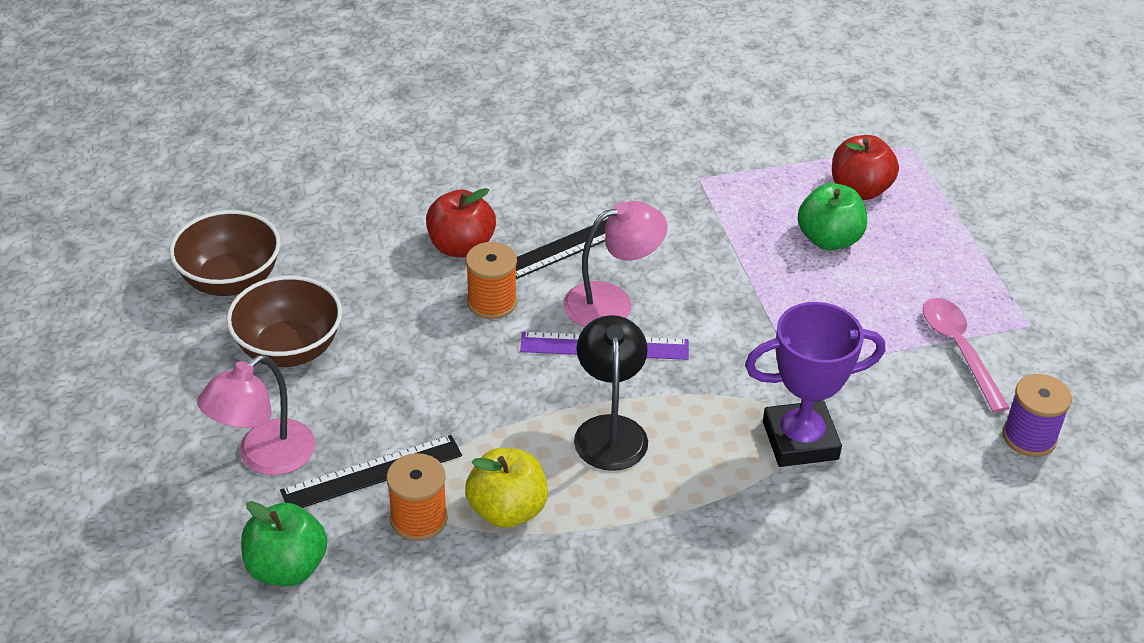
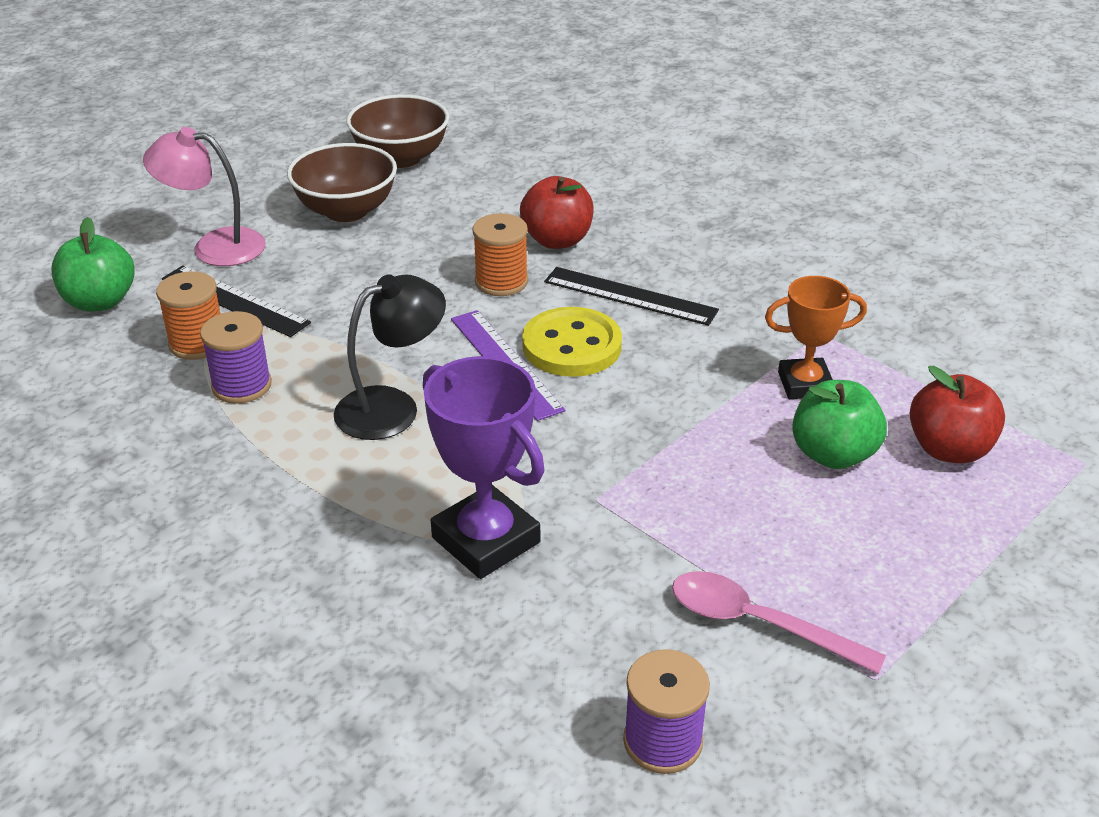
camera: 60 degrees right, 5 degrees down
(507, 510) = (241, 385): yellow apple -> purple spool
(611, 302) = (572, 346): pink lamp -> yellow button
(748, 214) = (805, 384): none -> orange trophy
(959, 350) = (758, 623): pink spoon -> pink spoon turned 105 degrees counterclockwise

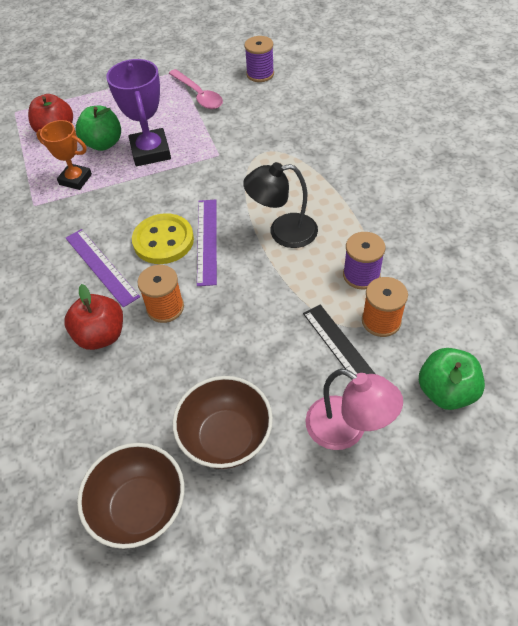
camera: 150 degrees left, 15 degrees up
(486, 540) = (277, 151): purple trophy -> purple trophy (150, 152)
(630, 296) = (101, 266): black ruler -> purple ruler

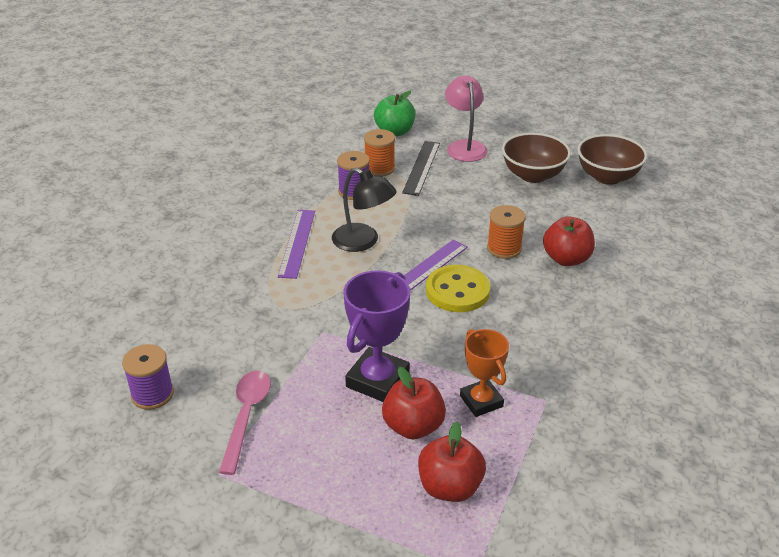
camera: 140 degrees left, 15 degrees down
(101, 266) = (526, 303): purple ruler -> purple ruler (297, 243)
(103, 144) = (413, 426): green apple -> red apple

